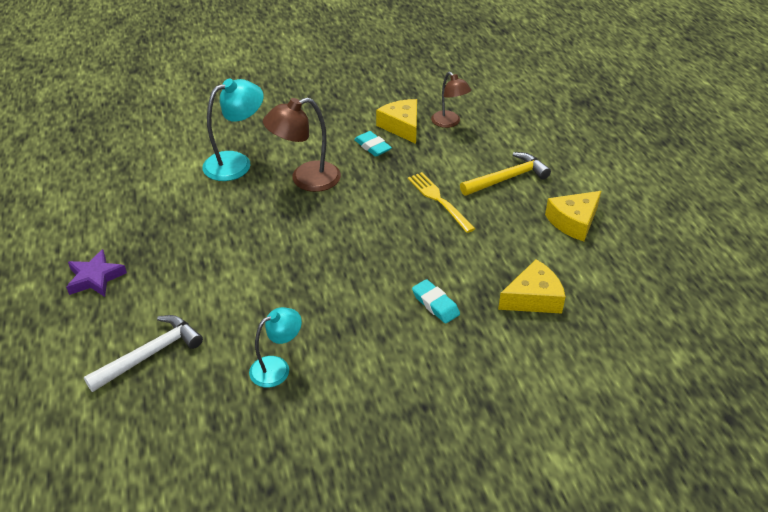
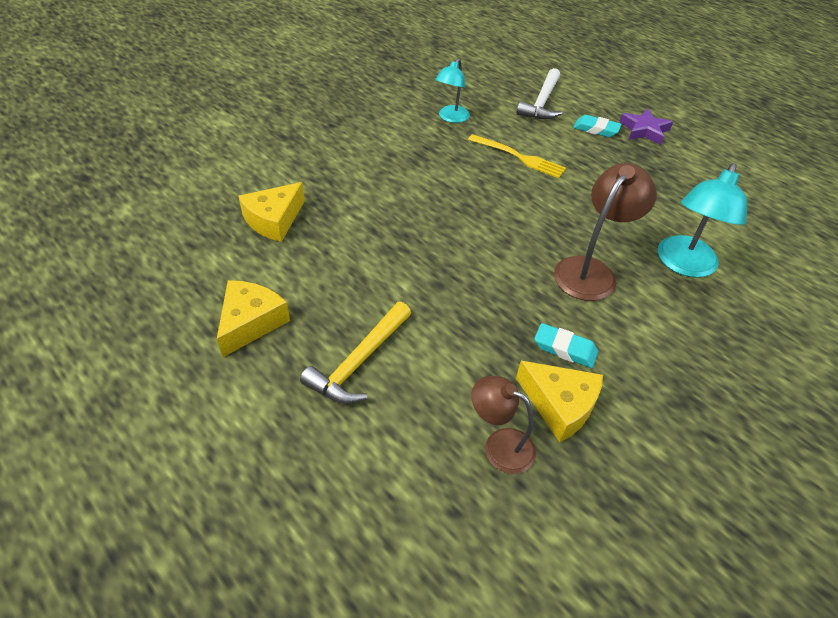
camera: 150 degrees right, 5 degrees up
(435, 304) = (363, 189): turquoise eraser -> turquoise eraser (596, 129)
(438, 200) = (427, 296): yellow fork -> yellow fork (519, 157)

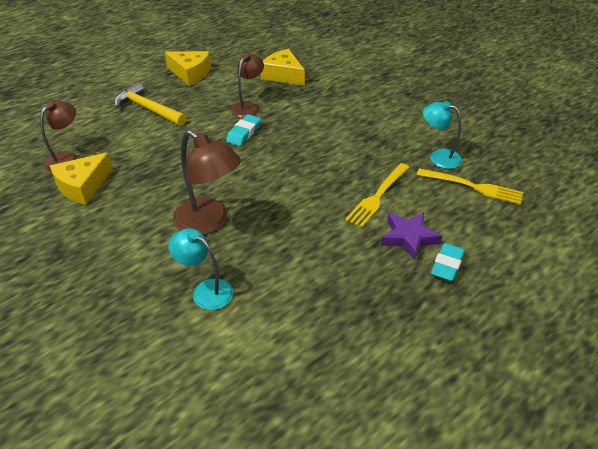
camera: 95 degrees right, 5 degrees down
(356, 251) = (248, 107): none -> brown lamp
(493, 105) = (473, 187): none -> yellow fork
(542, 103) = (494, 226): white hammer -> none
(565, 349) = (129, 195): turquoise eraser -> turquoise eraser (244, 133)
(644, 130) = (458, 314): purple star -> purple star (409, 237)
(684, 265) = (205, 290): turquoise lamp -> turquoise lamp, size x0.65

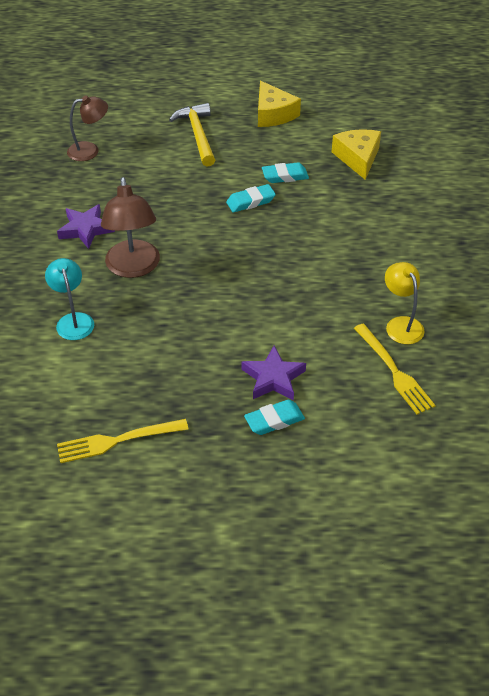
camera: 40 degrees right, 5 degrees up
(83, 186) = (77, 183): yellow cheese -> none
(132, 216) = (86, 229): none -> purple star
(248, 107) = (285, 176): brown lamp -> turquoise eraser
(377, 197) = (293, 327): yellow fork -> yellow fork (117, 441)
(439, 157) = (401, 324): turquoise lamp -> yellow lamp

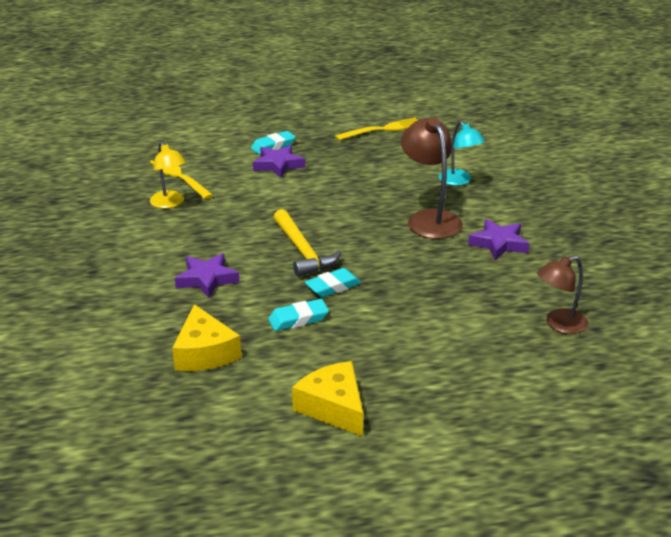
camera: 170 degrees right, 15 degrees down
(197, 135) = (431, 361): yellow hammer -> yellow hammer (303, 251)
(358, 221) = (207, 279): none -> purple star

